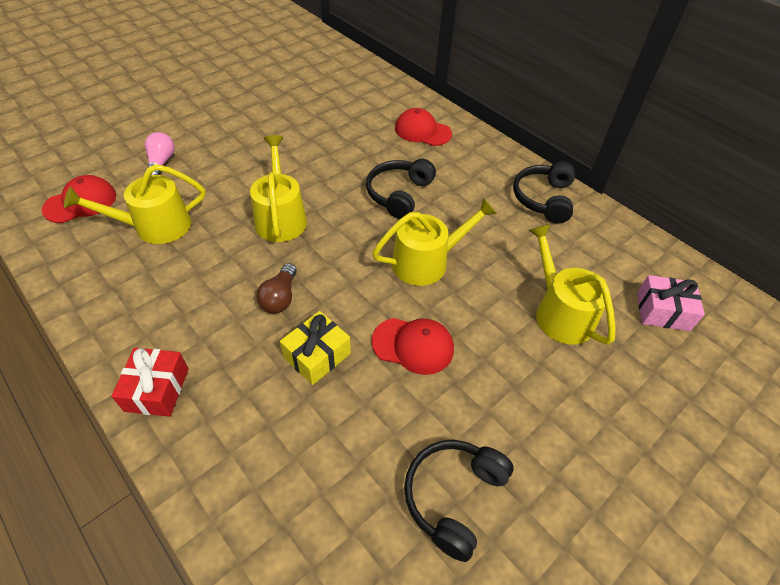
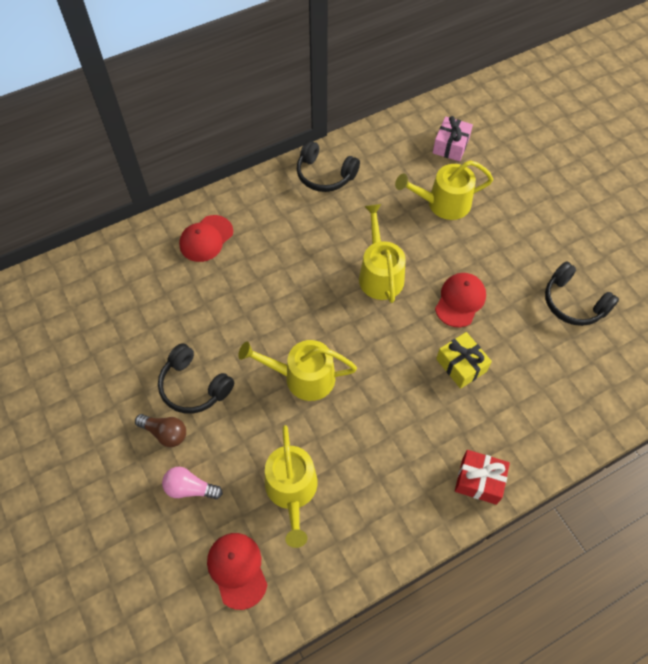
camera: 75 degrees left, 10 degrees up
(280, 297) = (400, 386): brown light bulb -> brown light bulb (165, 433)
(399, 194) = (294, 277): black headphones -> black headphones (194, 386)

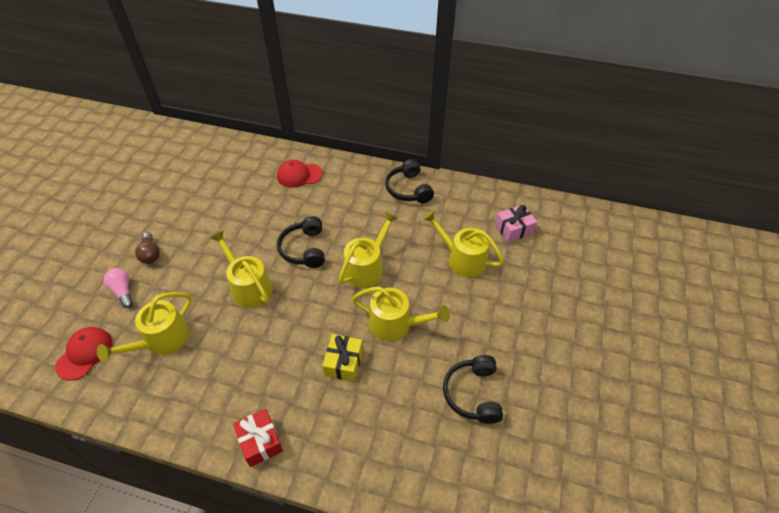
camera: 45 degrees right, 10 degrees down
(194, 386) = (193, 243): black headphones -> black headphones (304, 249)
(460, 301) = (395, 324): red cap -> yellow watering can

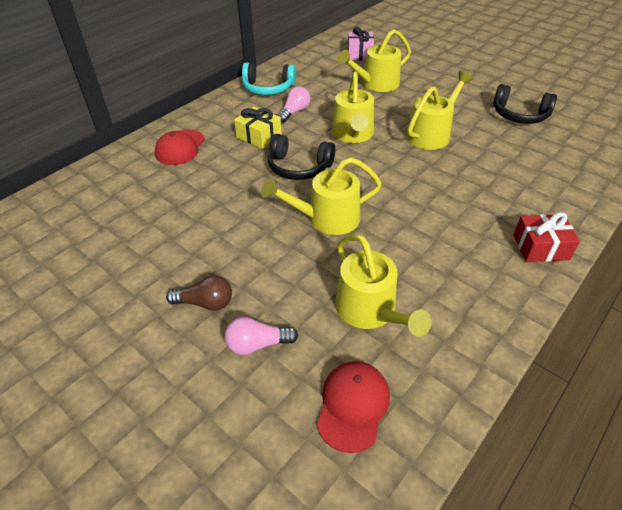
camera: 65 degrees left, 5 degrees down
(84, 353) = (353, 406): red cap -> red cap turned 60 degrees clockwise
(343, 362) = (463, 173): yellow gift -> yellow gift (259, 136)
(366, 268) = (353, 134): yellow watering can -> yellow watering can turned 150 degrees counterclockwise
(380, 219) = (295, 112): none -> pink light bulb
(408, 189) = (268, 88): black headphones -> turquoise headphones

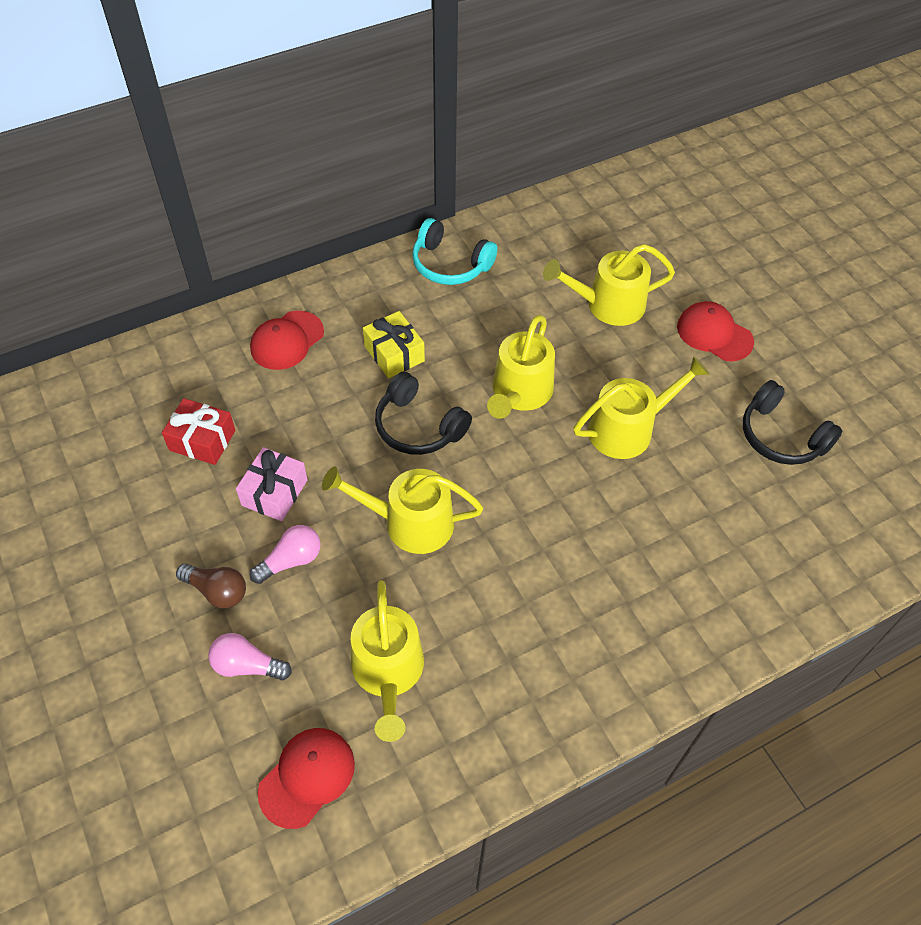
camera: 20 degrees right, 10 degrees up
(295, 112) = (463, 324): pink light bulb -> pink light bulb (291, 560)
(359, 54) = (620, 233): pink gift -> pink gift (274, 492)
(445, 82) = (714, 334): none -> red cap
(540, 247) = (648, 666): red gift -> red gift (202, 440)

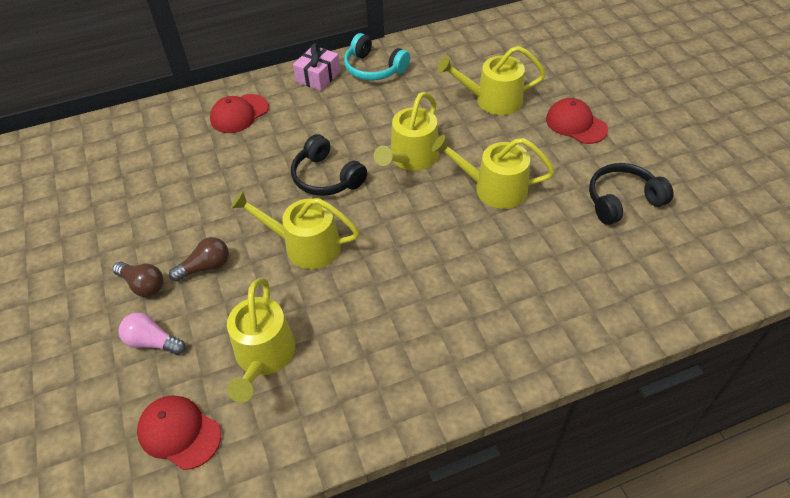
camera: 10 degrees right, 5 degrees down
(202, 440) = (159, 178): red gift -> none
(274, 492) = (205, 217): pink gift -> pink gift (318, 76)
(291, 560) = (205, 267): pink light bulb -> brown light bulb
(307, 777) = (179, 433): red cap -> red cap turned 105 degrees counterclockwise
(394, 354) = (318, 126): yellow gift -> none
(627, 429) = (494, 188): yellow watering can -> yellow watering can turned 150 degrees counterclockwise
(781, 436) = (622, 200): black headphones -> black headphones turned 105 degrees clockwise

